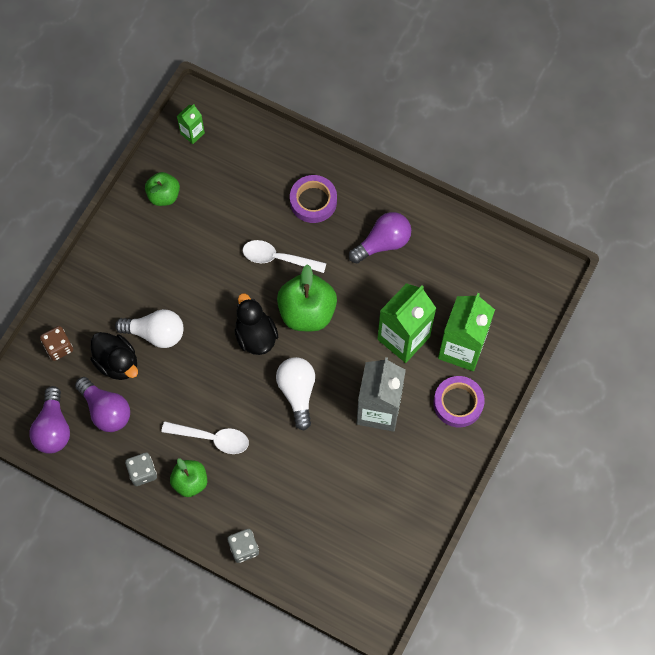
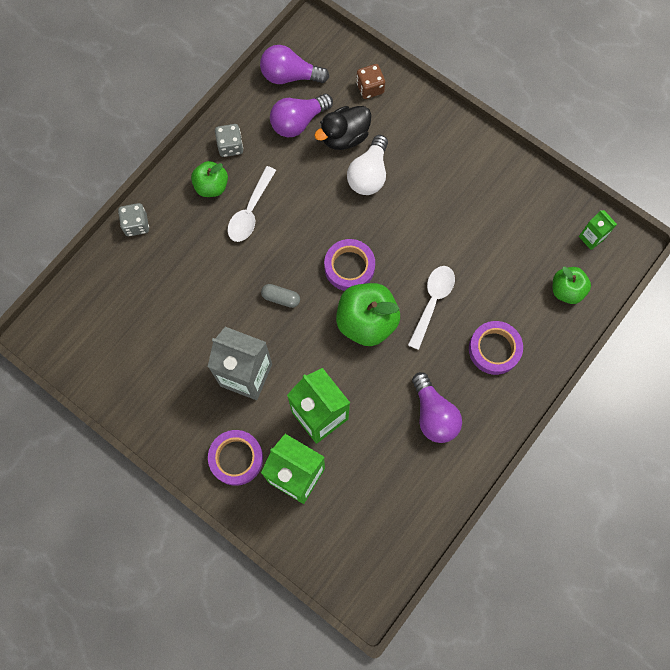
camera: 100 degrees right, 5 degrees up
(164, 196) = (520, 200): green apple -> green apple (566, 290)
(255, 336) = (349, 267): black duck -> purple tape
(297, 392) = (281, 298): white light bulb -> grey capsule

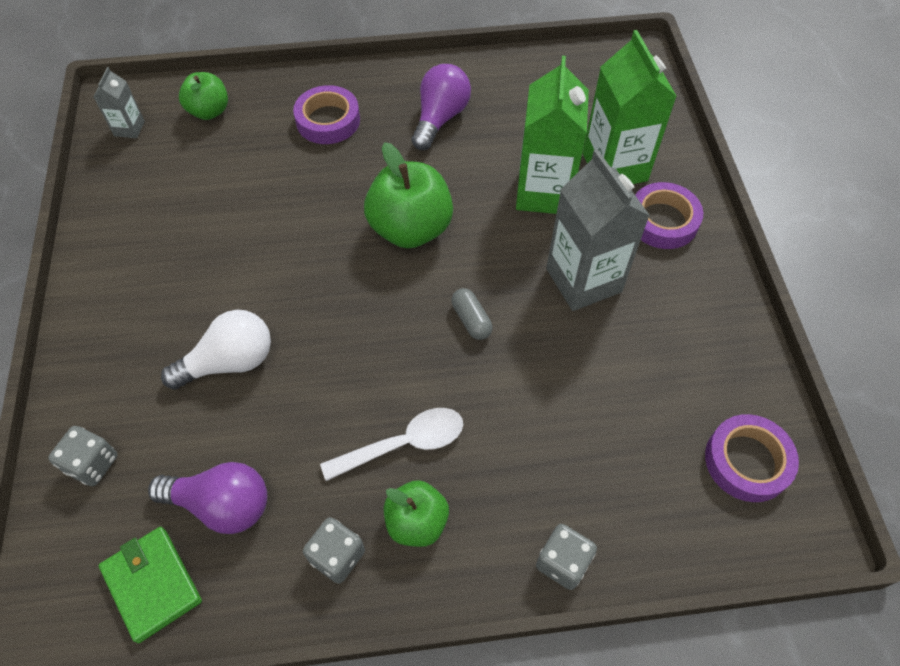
camera: 135 degrees left, 15 degrees down
(290, 76) = (152, 584): purple light bulb -> green wallet
(344, 137) = (197, 431): black duck -> none
(349, 267) = (367, 289): purple tape -> purple tape (747, 461)
(370, 88) = (92, 464): brown dice -> grey dice
(432, 302) = (330, 194): white spoon -> none
(591, 238) = (129, 128): green carton -> grey carton

